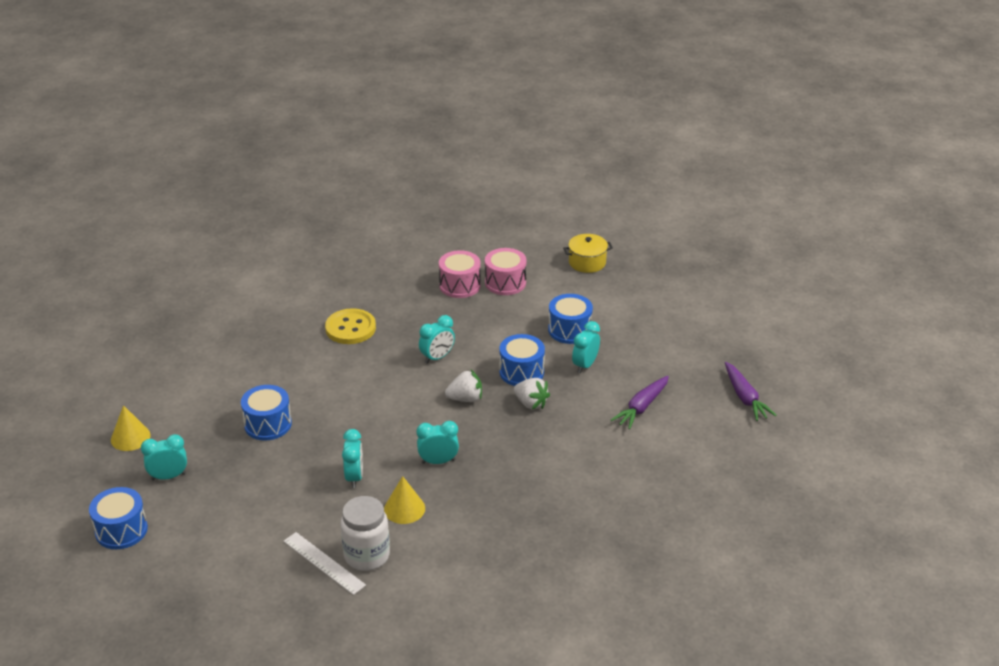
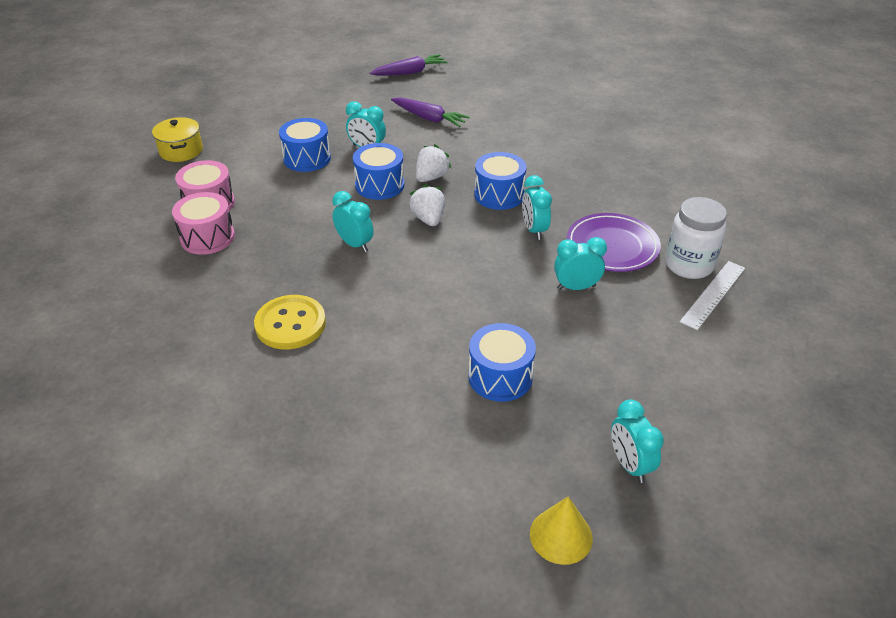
camera: 95 degrees left, 5 degrees up
(121, 530) = (749, 495): blue drum -> blue drum (499, 195)
(404, 509) = (612, 246): yellow cone -> purple plate

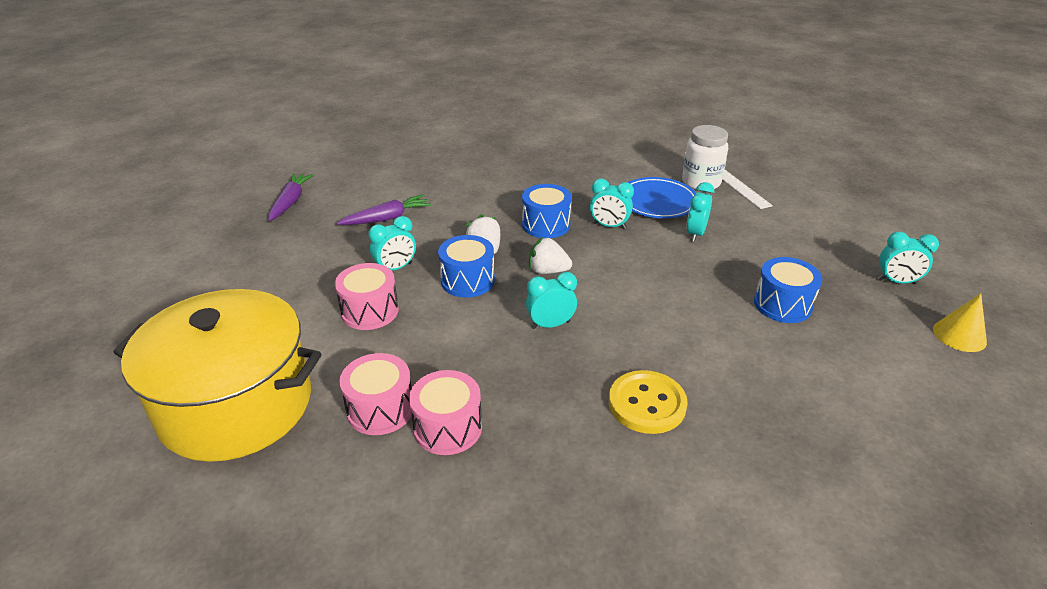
camera: 60 degrees left, 5 degrees down
(181, 151) = (236, 405): yellow pot -> yellow pot, size x2.43
(307, 158) = (370, 311): blue drum -> pink drum
(612, 246) = (657, 202): purple plate -> blue plate

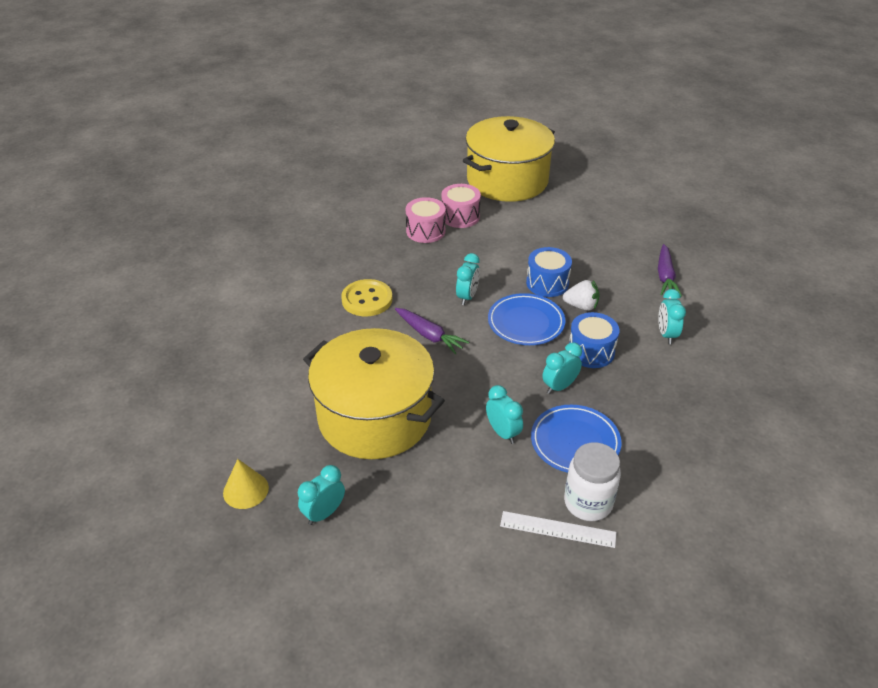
camera: 125 degrees right, 5 degrees up
(290, 202) = (726, 241): purple carrot -> purple carrot (429, 335)
(370, 311) = (549, 236): pink drum -> none
(395, 268) = (589, 259): turquoise clock -> turquoise clock (666, 334)
(548, 271) = (526, 323): white strawberry -> blue plate
(782, 304) = (375, 417): blue drum -> yellow pot

